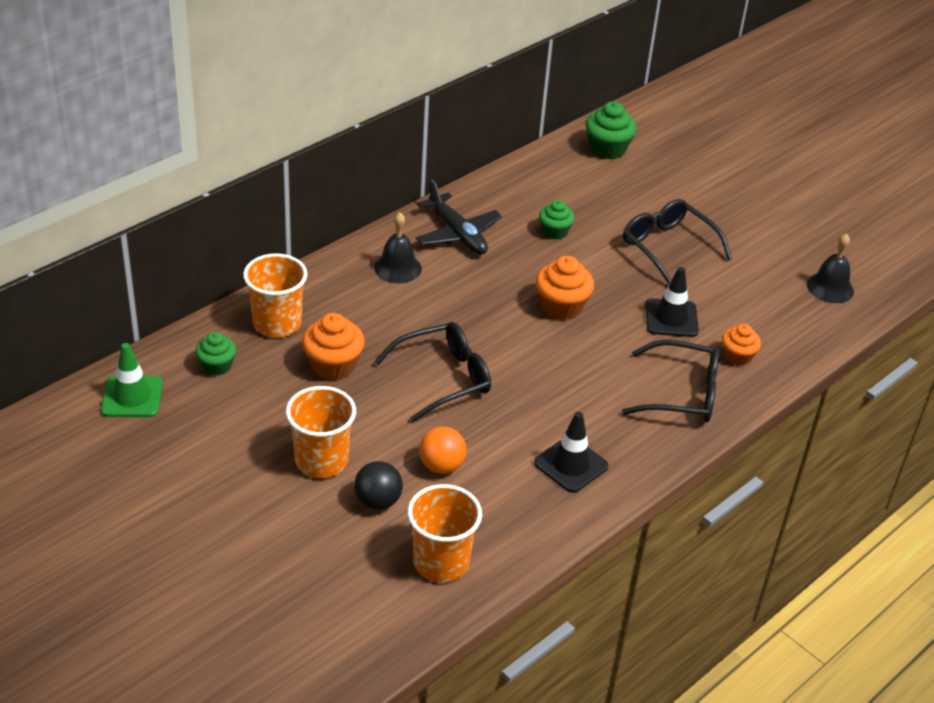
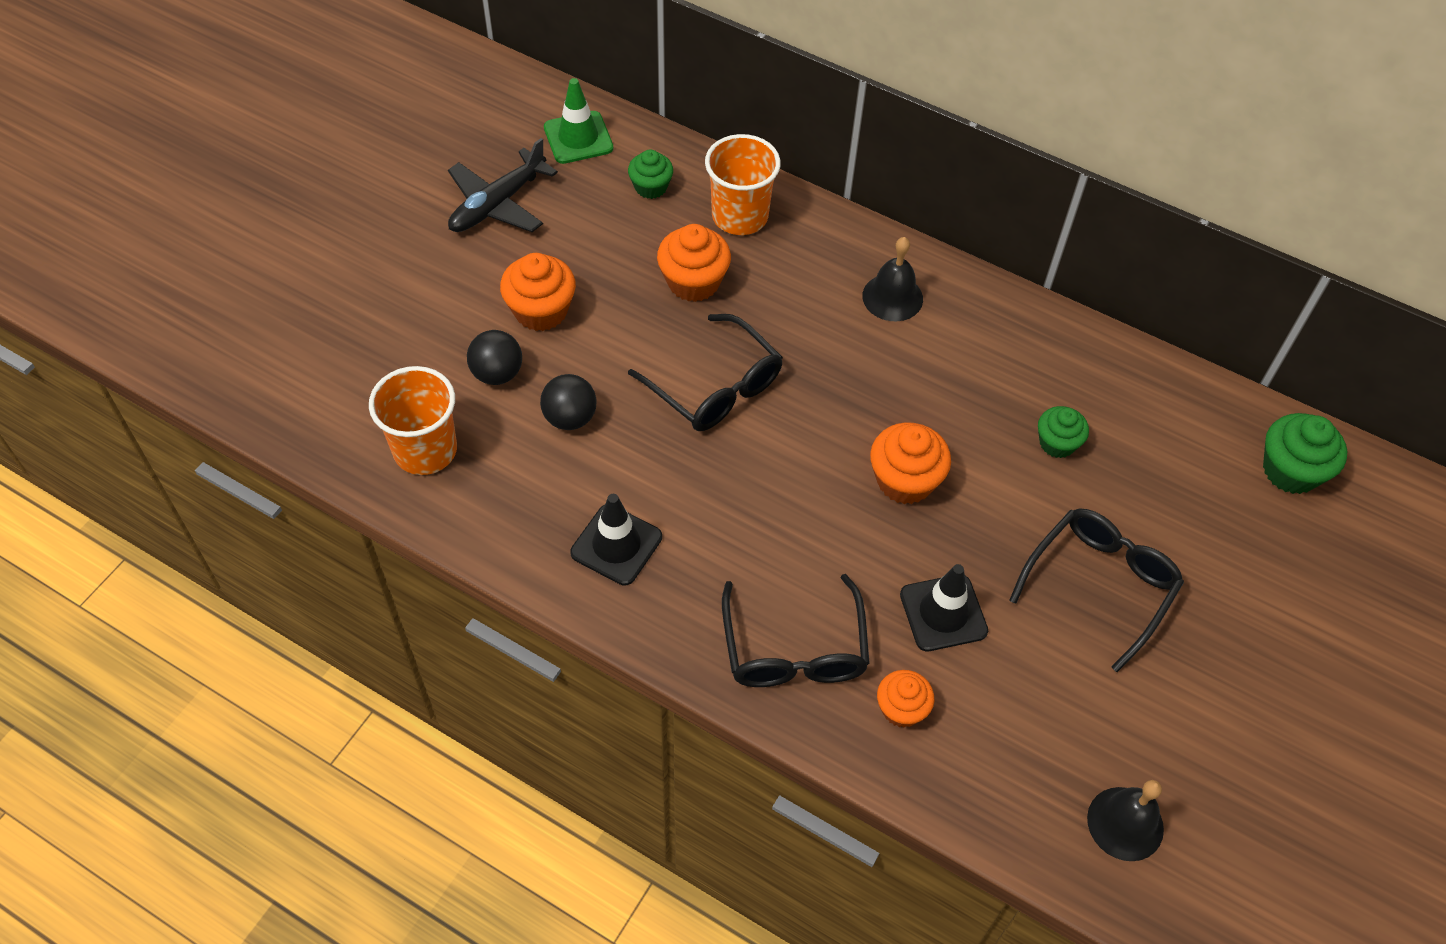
camera: 75 degrees right, 15 degrees up
(321, 461) = (541, 310): orange cup -> orange cupcake
(441, 466) = (570, 418): orange ball -> black ball
(457, 234) = (991, 340): black plane -> black plane (497, 204)

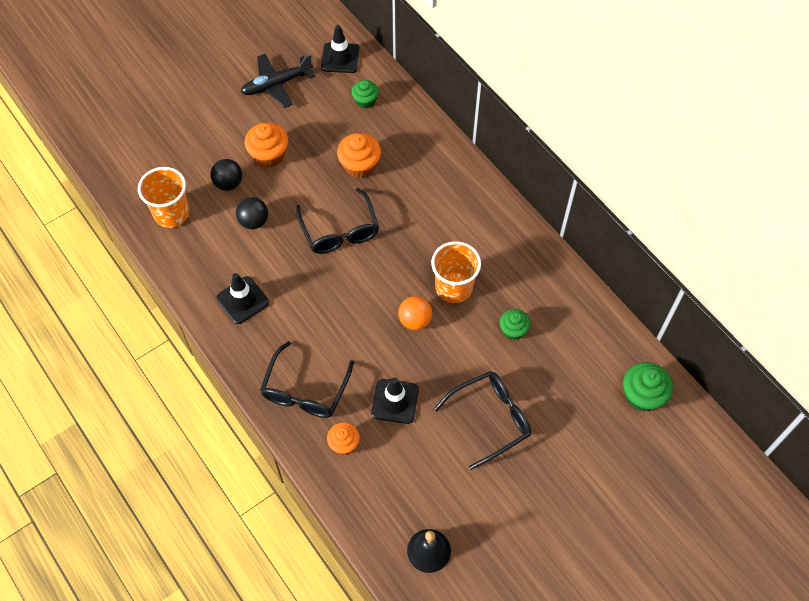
camera: 25 degrees right, 5 degrees up
(578, 138) = (340, 58): green traffic cone -> black traffic cone
(740, 216) = (406, 134): orange cup -> orange cup (454, 287)
(892, 297) = (467, 212): black bell -> none
(905, 480) = (415, 320): orange cupcake -> orange ball

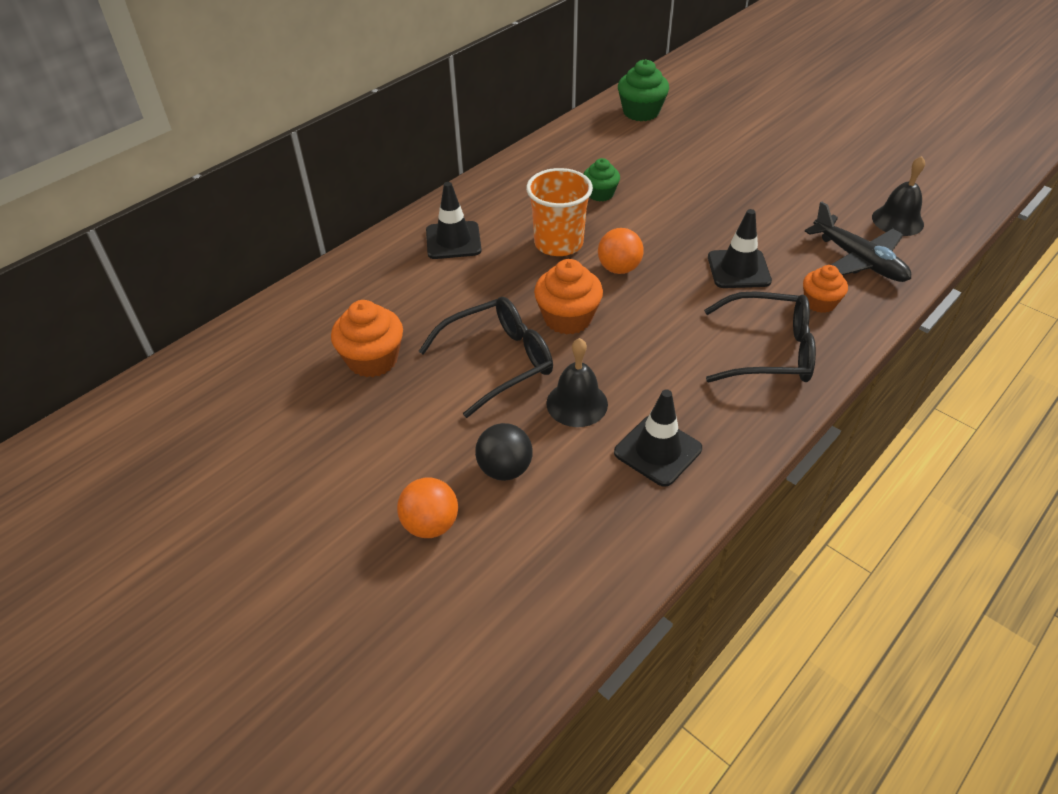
camera: 100 degrees left, 15 degrees down
(171, 213) = (515, 601): orange cup -> none
(228, 183) = (430, 524): black ball -> orange ball
(269, 155) = (360, 478): orange cupcake -> orange cupcake (567, 318)
(276, 84) = (193, 502): black plane -> black plane (858, 260)
(292, 266) = (577, 403): none -> black bell
(340, 58) = (139, 422): black traffic cone -> black traffic cone (453, 241)
(365, 101) = (240, 374): green cupcake -> none
(490, 419) = (719, 197): black glasses -> none

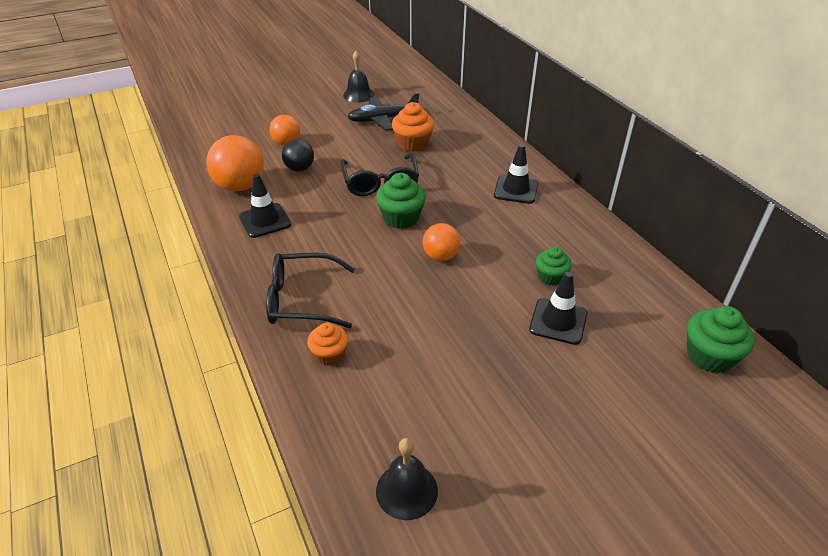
camera: 110 degrees right, 5 degrees down
(558, 243) = (488, 235): orange cup -> none
(567, 318) = (401, 218): orange cupcake -> green cupcake
(577, 403) = (324, 202): black bell -> black bell (358, 95)
(594, 526) = (240, 186): none -> orange ball
(738, 269) = (401, 322): black traffic cone -> black traffic cone (558, 321)
(769, 351) = (301, 300): black glasses -> black glasses turned 60 degrees clockwise
(858, 260) = (364, 414): black plane -> black plane (382, 119)

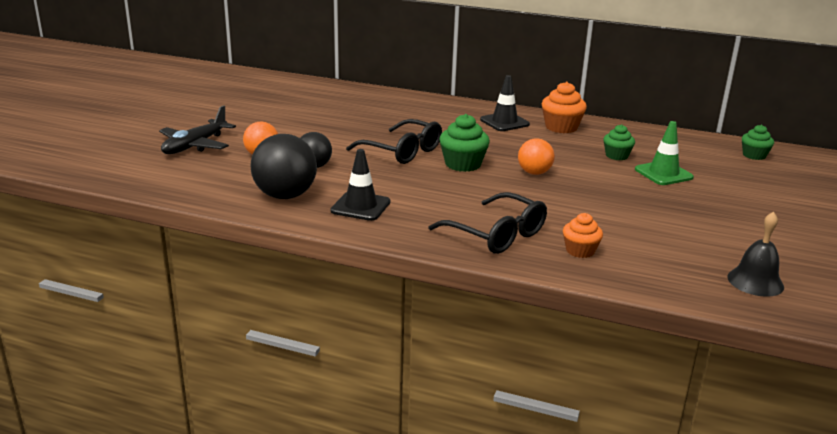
camera: 45 degrees left, 15 degrees down
(240, 186) = (285, 196): orange ball -> black ball
(301, 300) = (496, 234): black glasses -> black glasses turned 90 degrees counterclockwise
(358, 95) = (256, 106): black bell -> none
(382, 119) = (315, 115): black plane -> black plane (195, 145)
(413, 144) = (375, 121): orange cupcake -> orange cupcake (561, 127)
(558, 321) = (663, 173): black traffic cone -> green traffic cone
(709, 356) = (754, 155): green cupcake -> green cupcake, size x0.65

